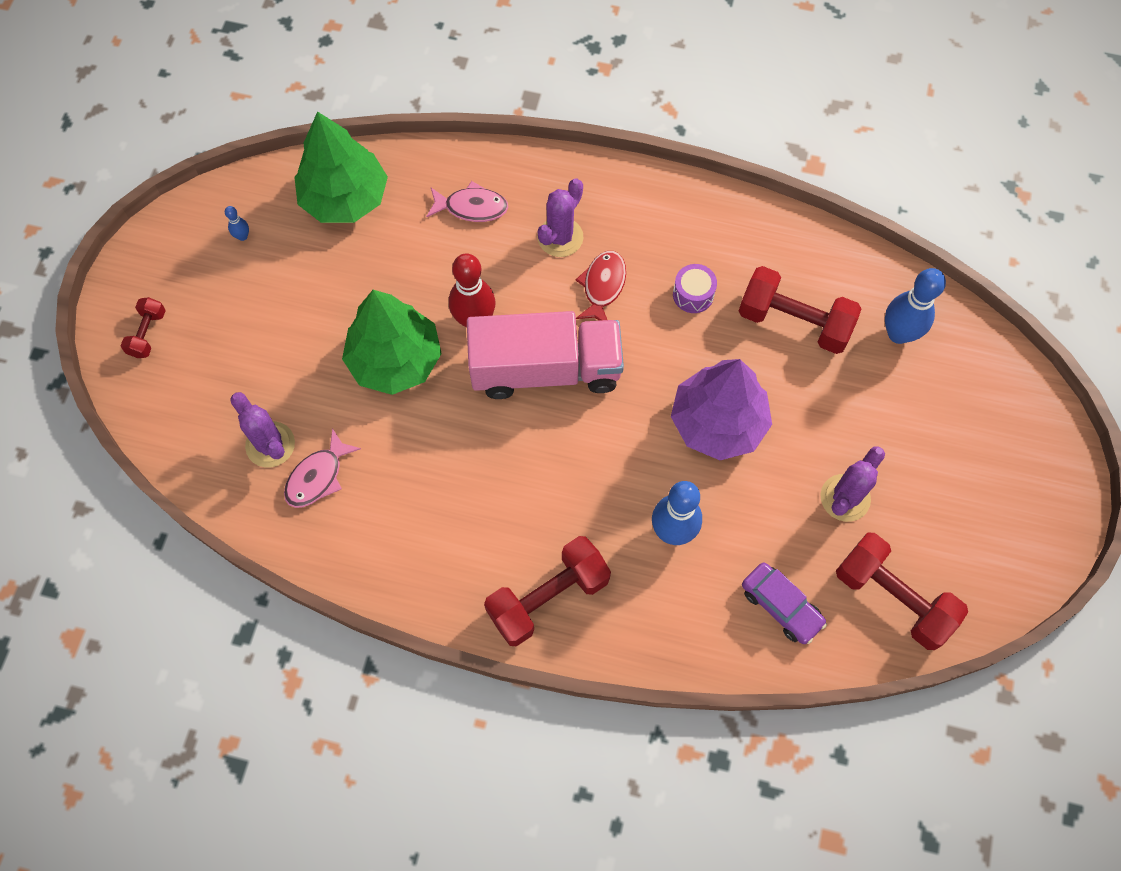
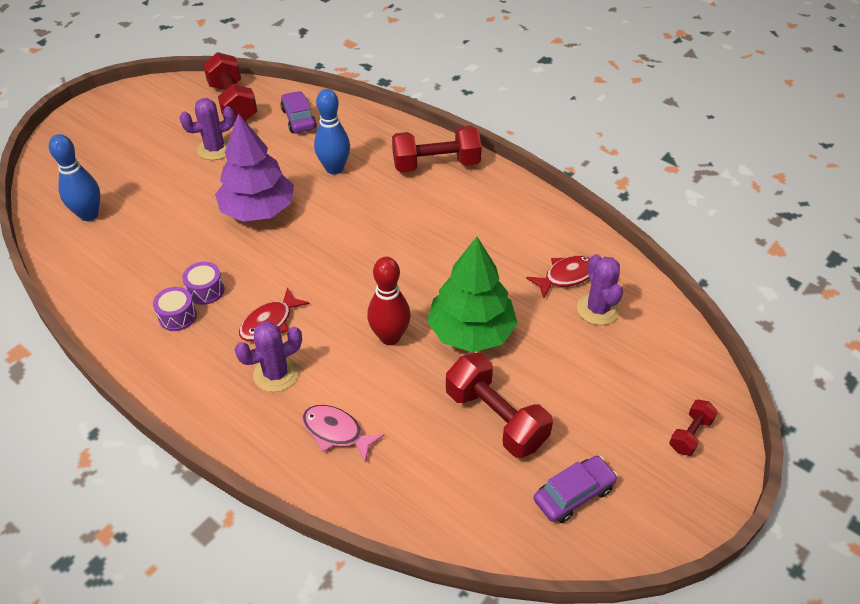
camera: 155 degrees left, 20 degrees down
(242, 236) = (573, 494): blue bowling pin -> purple car
(318, 476) = (566, 276): pink fish -> red fish
(345, 198) = (454, 492): green tree -> none
(546, 369) = (355, 282): pink truck -> none
(697, 255) = (177, 316): none -> purple drum
(794, 322) = (151, 247): red dumbbell -> red dumbbell (495, 418)

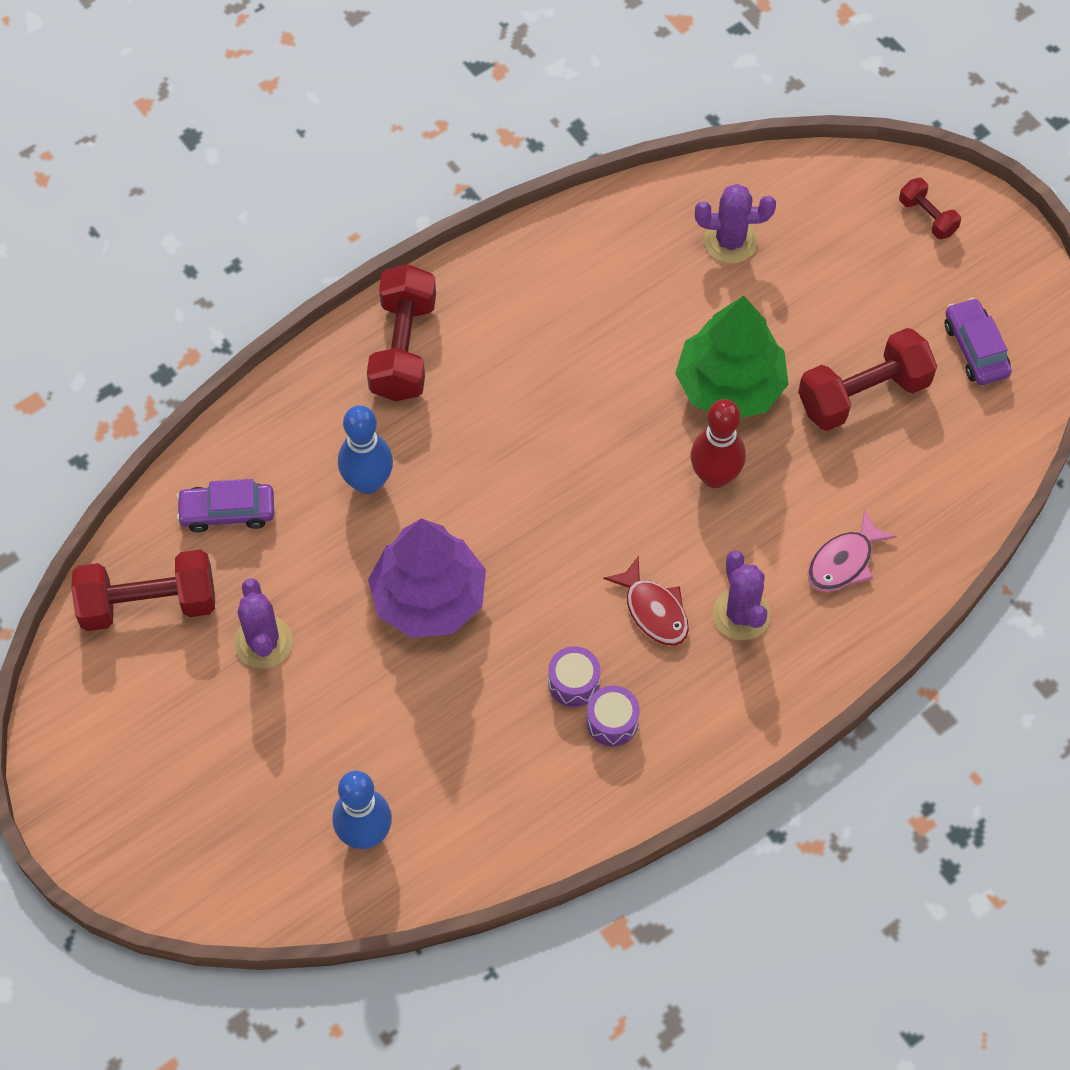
camera: 75 degrees left, 15 degrees up
(566, 276) = (667, 257): red fish -> none

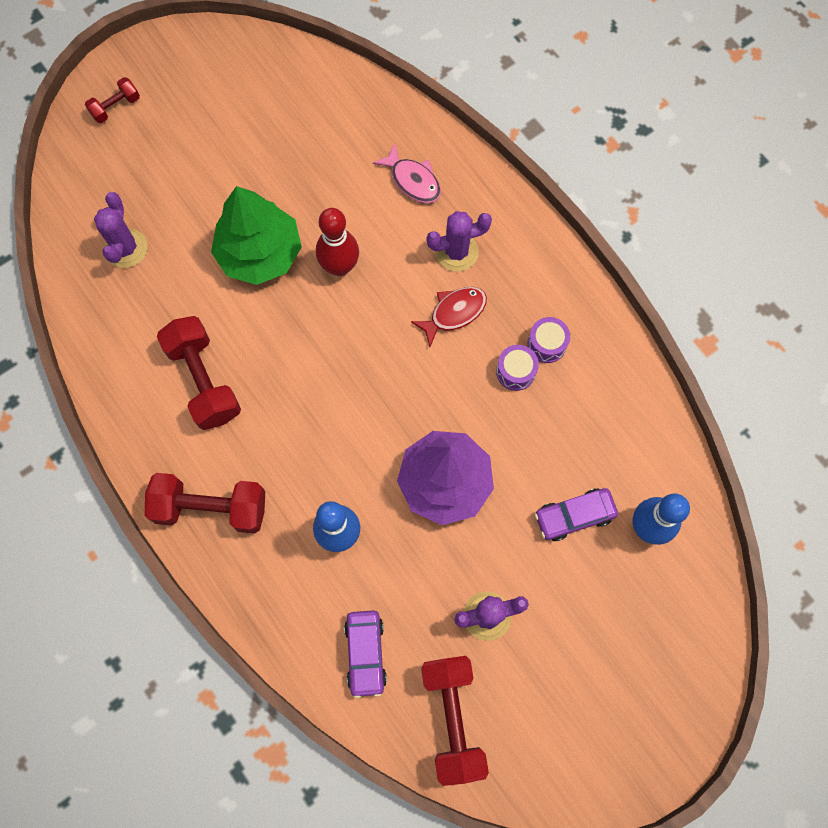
camera: 90 degrees left, 10 degrees up
(863, 394) = (272, 160): red dumbbell -> red dumbbell (204, 380)
(975, 349) = (236, 83): purple car -> purple car (574, 516)

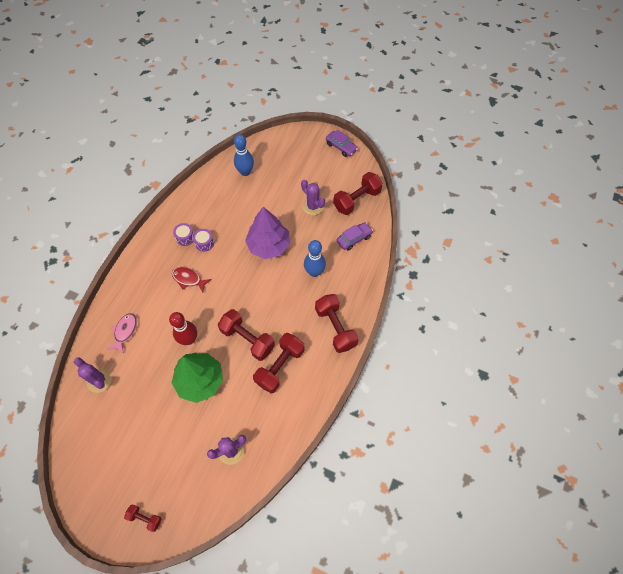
camera: 120 degrees left, 10 degrees down
(283, 354) = (247, 339): none -> red dumbbell
(456, 252) = (156, 293): purple cactus -> purple cactus (99, 380)
(574, 516) = (255, 196): purple car -> purple car (341, 147)

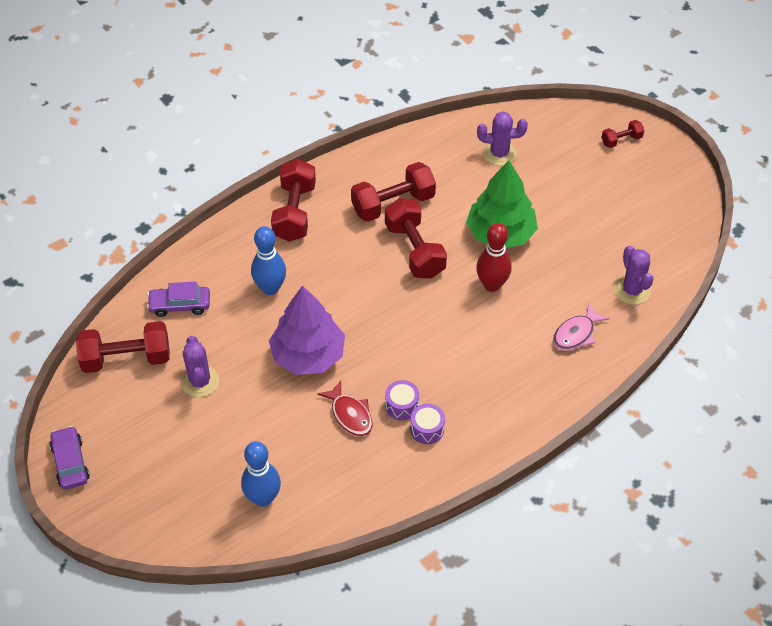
camera: 150 degrees left, 10 degrees down
(145, 518) = (621, 140): red dumbbell -> red dumbbell turned 75 degrees counterclockwise
(189, 279) = (453, 362): red fish -> red fish (350, 414)

